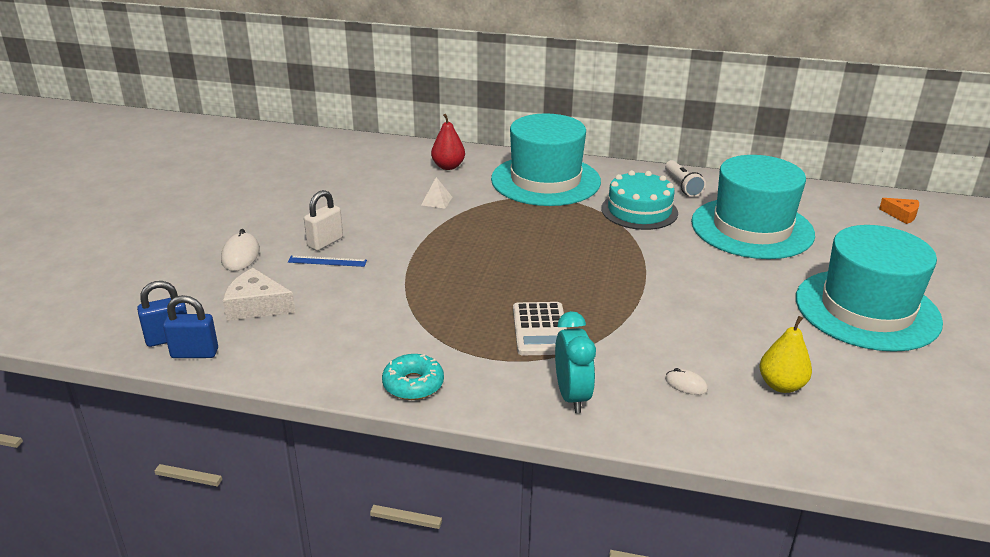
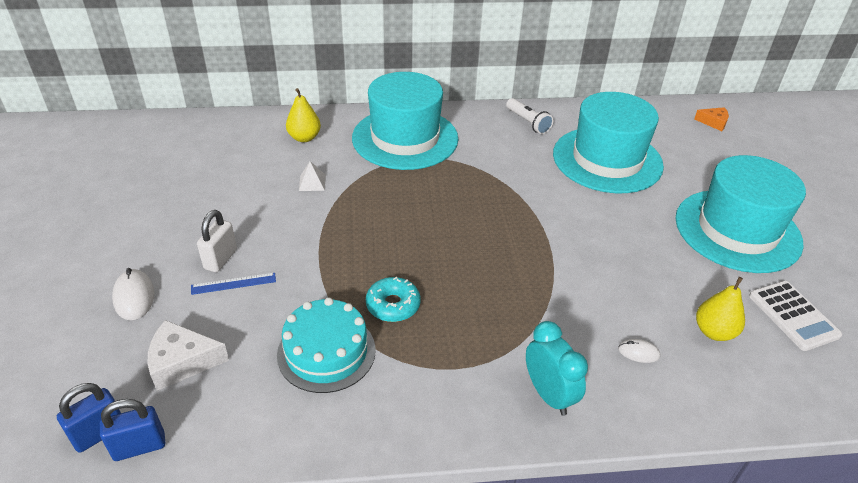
camera: 20 degrees left, 10 degrees up
(413, 384) = (394, 423): turquoise donut -> turquoise donut (393, 305)
(448, 166) = (304, 138): red pear -> yellow pear
(540, 329) = (483, 320): white calculator -> white calculator (793, 316)
(639, 210) = (505, 158): turquoise cake -> turquoise cake (326, 352)

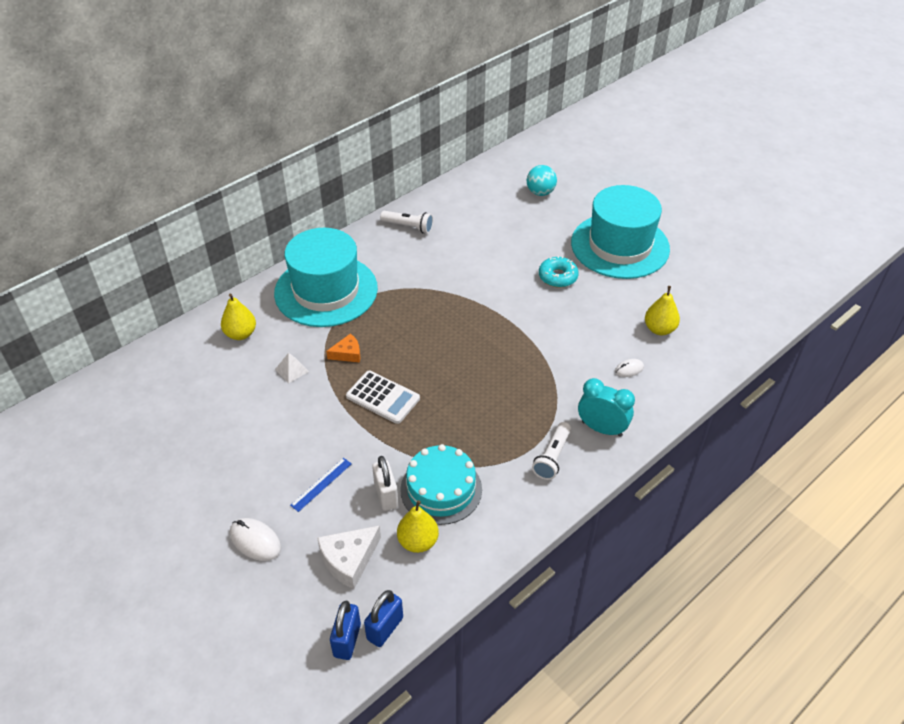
camera: 35 degrees left, 5 degrees up
(220, 259) = (289, 473): white padlock -> white padlock (386, 495)
(255, 386) = (418, 542): none -> yellow pear
(393, 305) = (452, 430): turquoise donut -> turquoise donut (558, 277)
(466, 390) = (552, 457): none -> white flashlight
(607, 159) = (494, 231): turquoise hat -> none
(688, 148) = (540, 192): none -> turquoise ball
(713, 122) = (540, 160): orange cheese -> orange cheese (347, 354)
(793, 316) = (693, 292): white calculator -> white calculator (383, 397)

